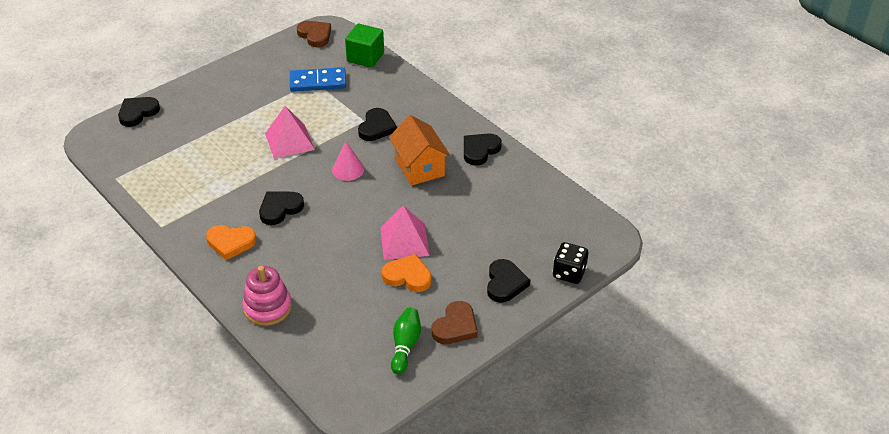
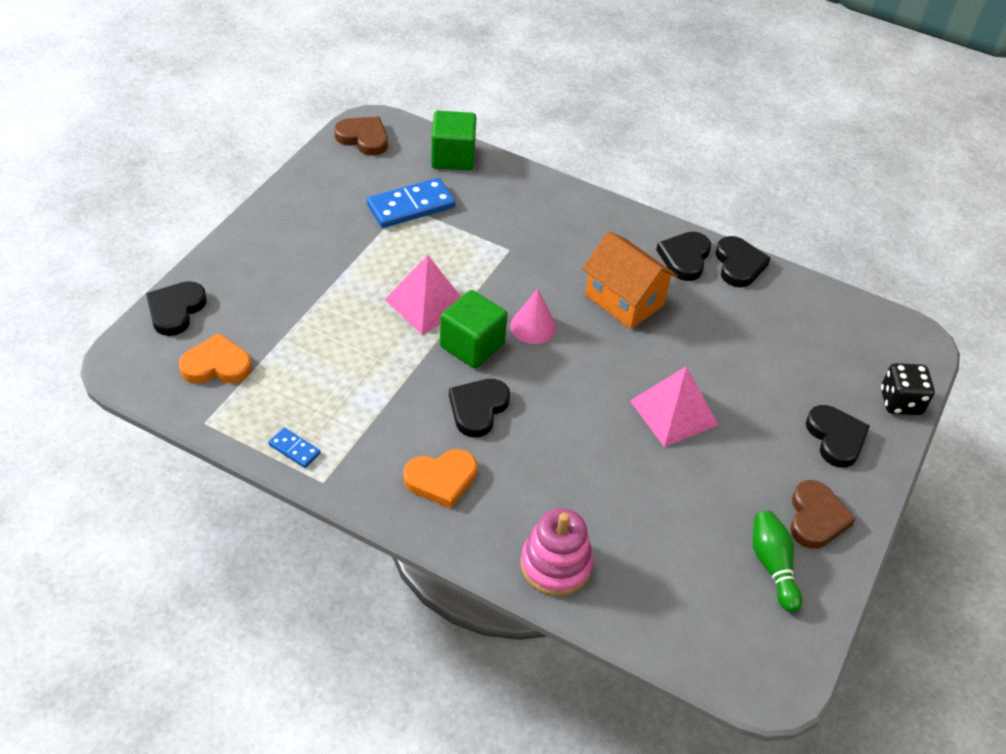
camera: 25 degrees left, 5 degrees up
(156, 205) = (294, 449): none -> blue domino
(301, 172) = (472, 345): none -> green cube
(376, 127) = (532, 256): black heart -> black heart (739, 265)
(408, 276) = (710, 462): orange heart -> orange heart (216, 365)

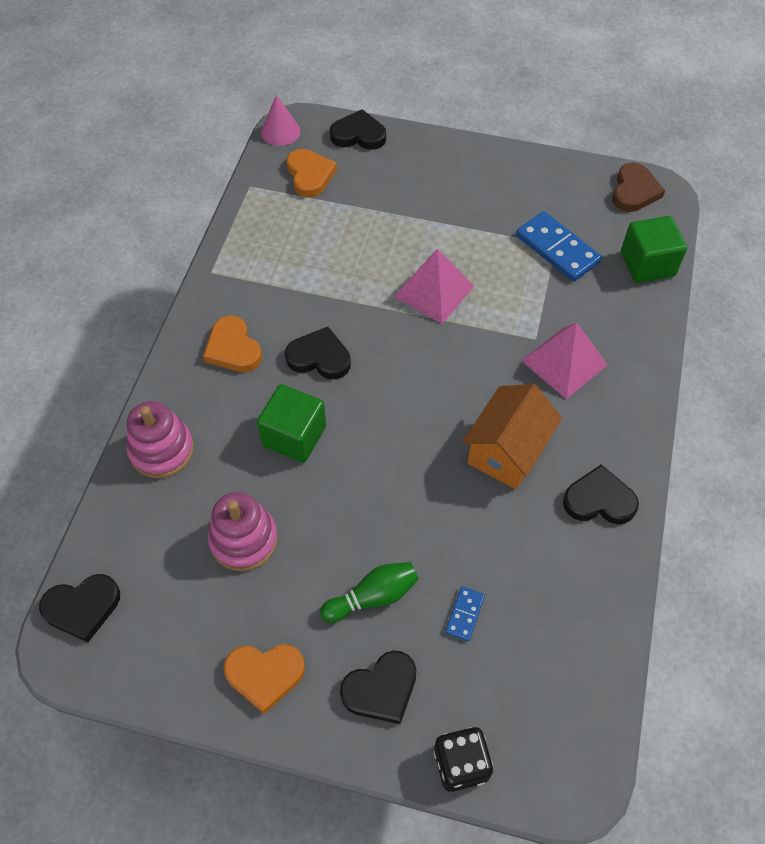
camera: 80 degrees right, 10 degrees up
(294, 449) = (238, 245): blue domino -> blue domino (464, 614)
(472, 345) = (394, 336): green cube -> green cube (294, 436)
(533, 326) = (437, 379): pink cone -> pink cone (280, 131)
(673, 412) = (366, 520): pink pyramid -> pink pyramid (564, 362)
(677, 510) = (244, 540): none -> pink stacking toy
(739, 265) = (615, 558): black heart -> black heart (82, 608)
(772, 566) = (196, 636): green bowling pin -> green bowling pin (373, 597)
(816, 518) = (265, 675): brown heart -> orange heart

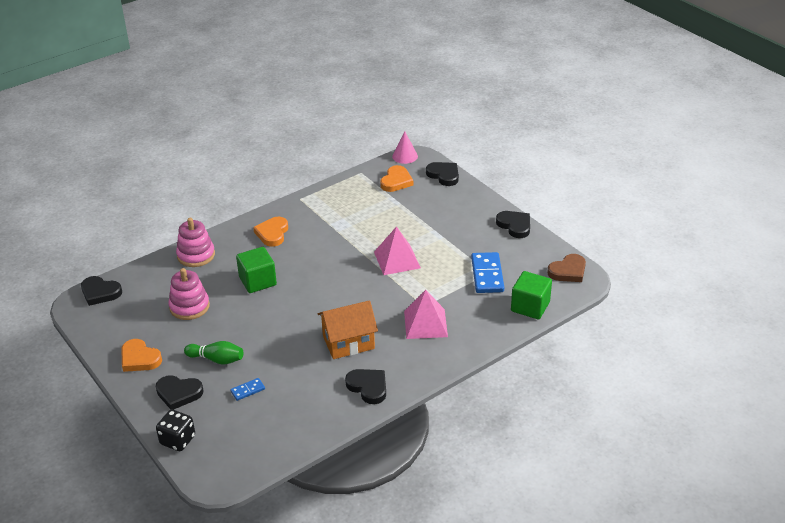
camera: 40 degrees right, 20 degrees down
(319, 357) = (307, 257): black heart -> black heart (515, 226)

